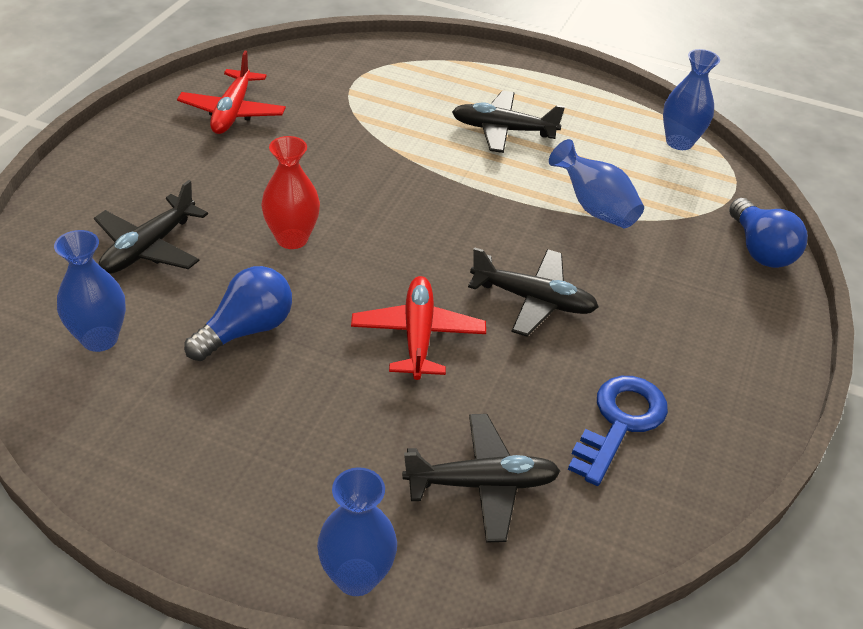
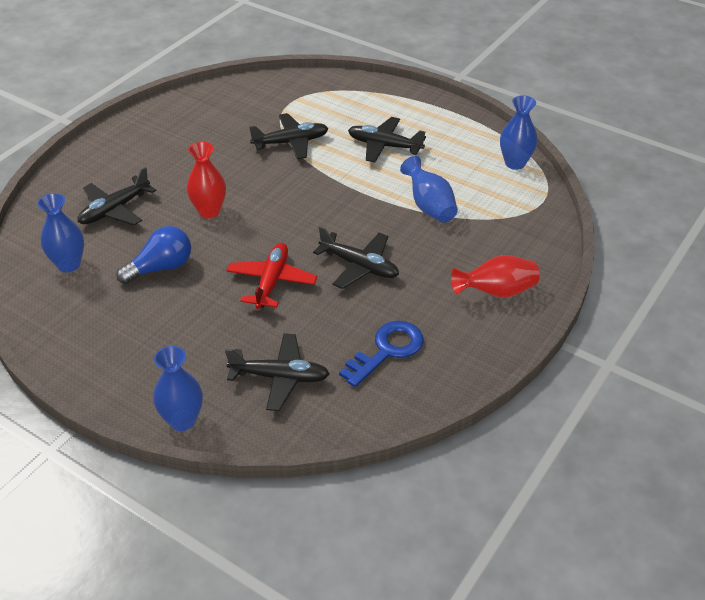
camera: 15 degrees right, 0 degrees up
(232, 112) = (196, 121): red plane -> none
(376, 133) = (291, 142): none -> black plane
(731, 319) = (496, 292): none -> red vase
(760, 249) = (541, 246): blue light bulb -> none

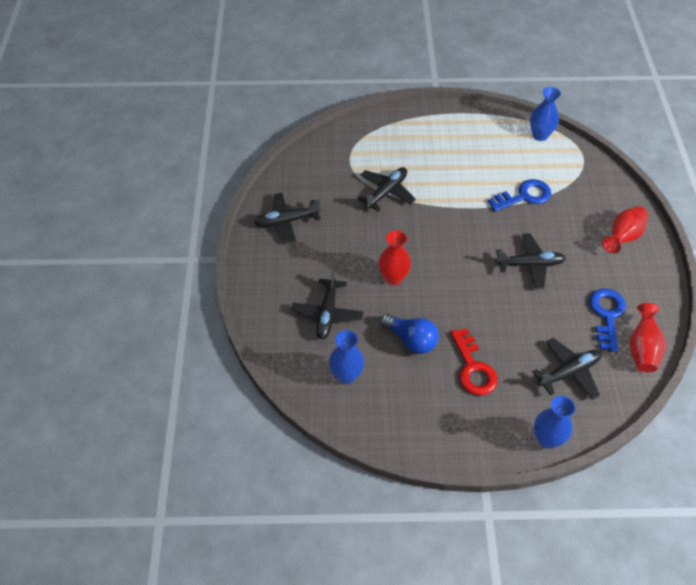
camera: 35 degrees left, 10 degrees up
(161, 268) = (411, 340): blue light bulb -> blue light bulb turned 105 degrees clockwise
(189, 321) = (473, 368): none -> red key
(271, 281) = (491, 308): red plane -> none
(384, 146) = (449, 163): black plane -> black plane (286, 221)
(387, 401) = (642, 349): none -> red vase
(429, 206) = (524, 196): blue vase -> blue key

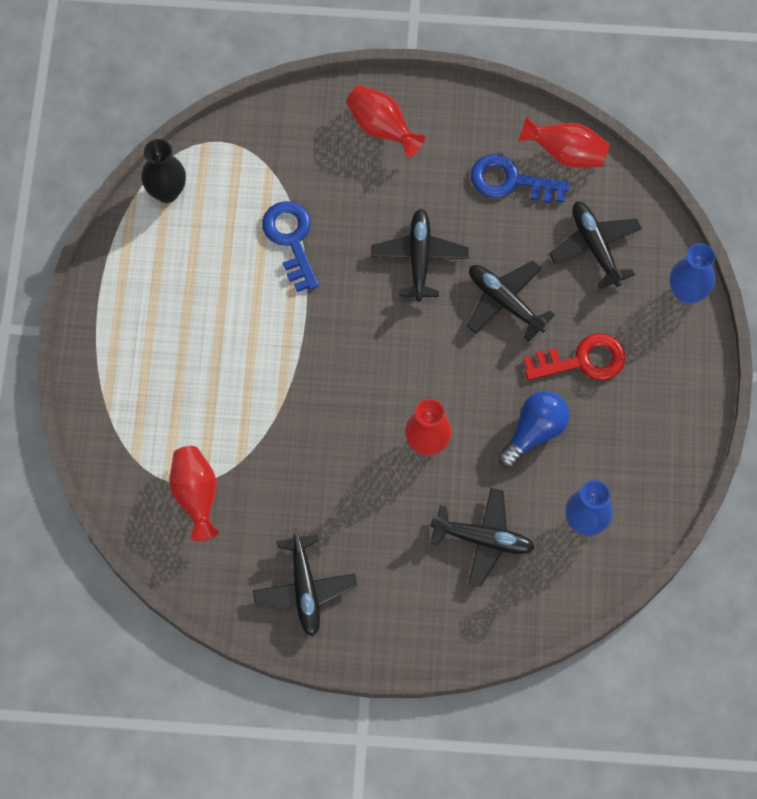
camera: 85 degrees left, 15 degrees up
(342, 166) = (196, 496): none -> red vase
(386, 192) = (260, 434): black plane -> black plane (505, 302)
(540, 135) = (167, 192): blue vase -> black vase

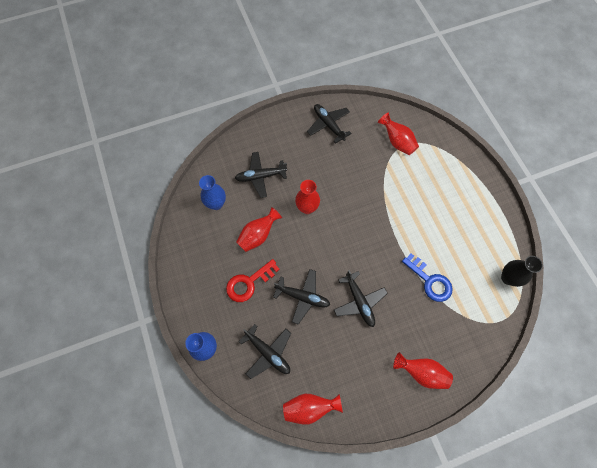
camera: 155 degrees right, 0 degrees up
(511, 181) = (333, 373): blue key -> none
(534, 432) = (258, 235): blue light bulb -> red vase

